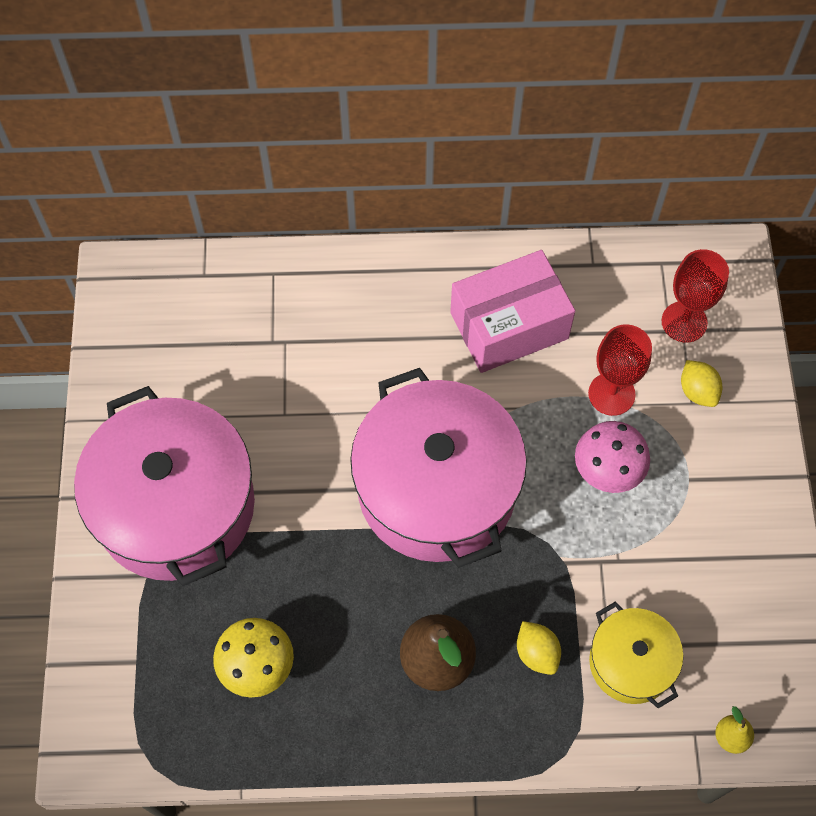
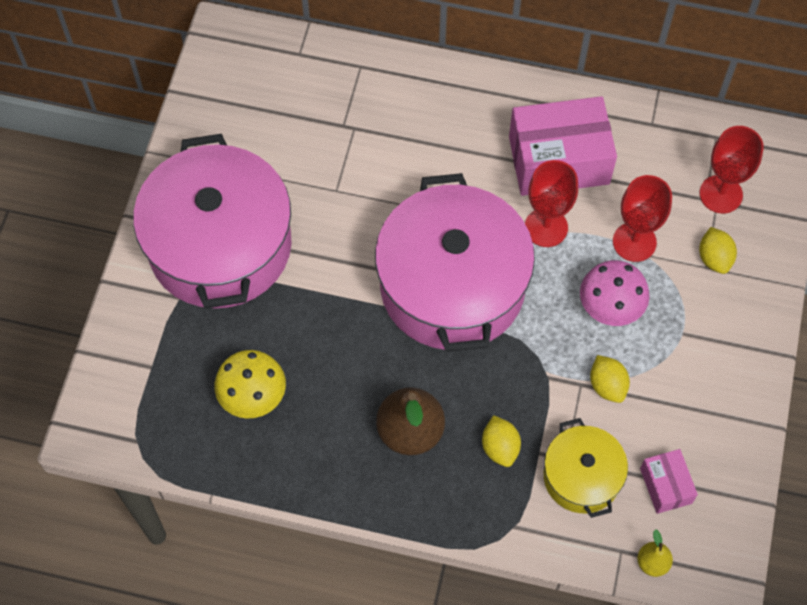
camera: 15 degrees right, 0 degrees up
(516, 401) = (546, 227): none -> red goblet
(628, 556) = (607, 385): none -> yellow lemon
(720, 649) = (666, 485): none -> pink box

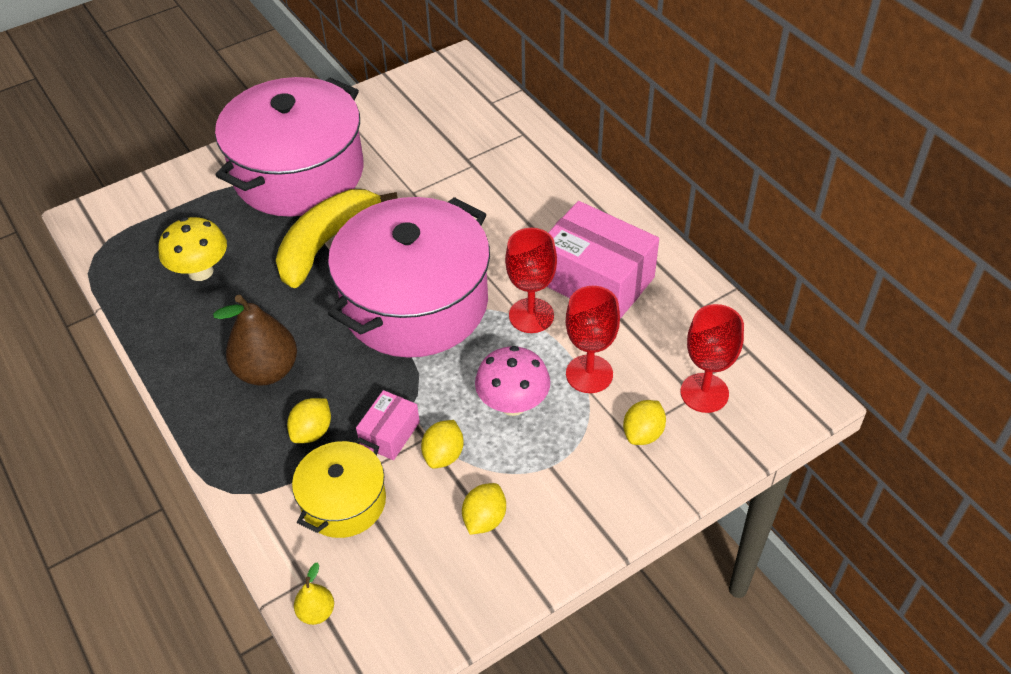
camera: 45 degrees right, 15 degrees down
(323, 291) = (326, 243): none -> yellow banana
(666, 485) = (398, 564): pink box -> pink box (390, 434)
(683, 407) = (484, 519): none -> yellow lemon

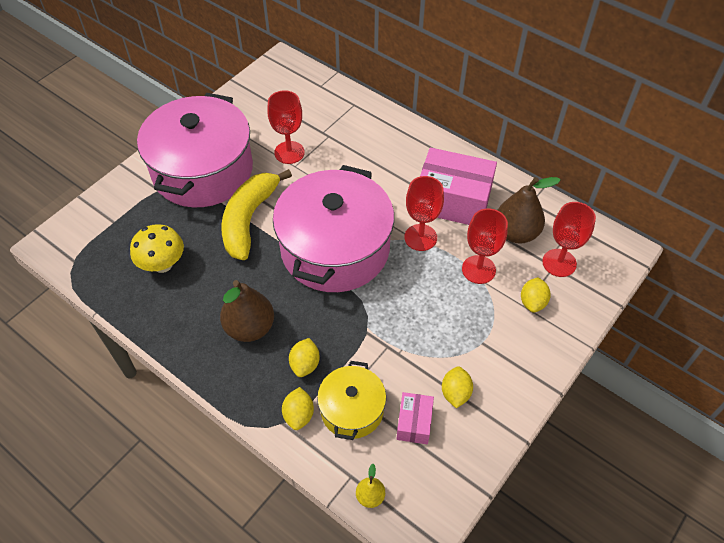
camera: 20 degrees left, 5 degrees up
(390, 434) = (361, 350): pink box -> pink box (414, 423)
(413, 174) = (289, 152): none -> red goblet
(443, 455) = (406, 355): yellow lemon -> yellow lemon (299, 415)
(513, 404) = (437, 305): pink mushroom -> none
(662, 340) = (516, 233): none -> brown pear

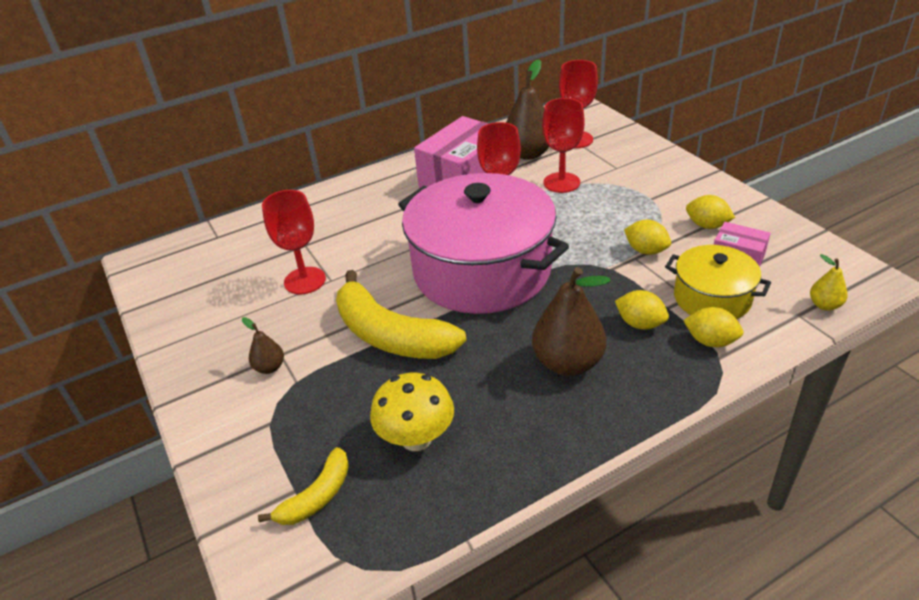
camera: 65 degrees left, 15 degrees down
(111, 234) = (317, 496): none -> yellow banana
(202, 170) = (269, 367): pink pot -> brown pear
(532, 302) = (614, 162): yellow lemon -> yellow lemon (646, 251)

